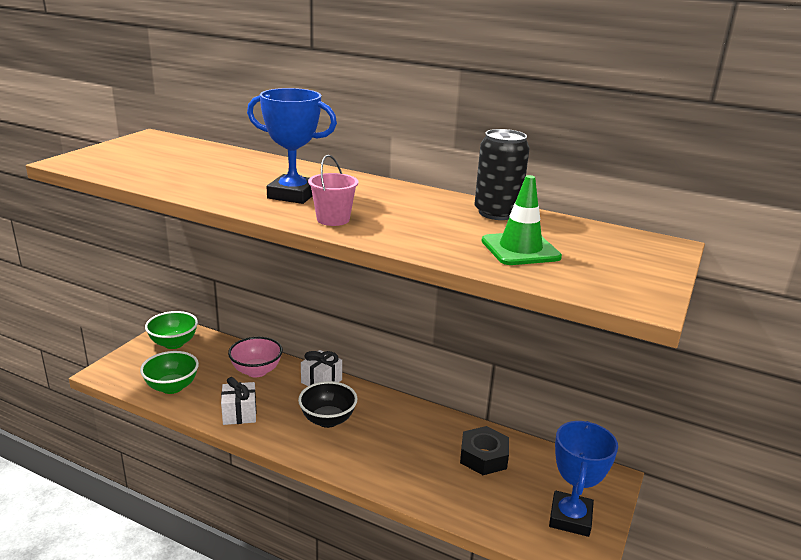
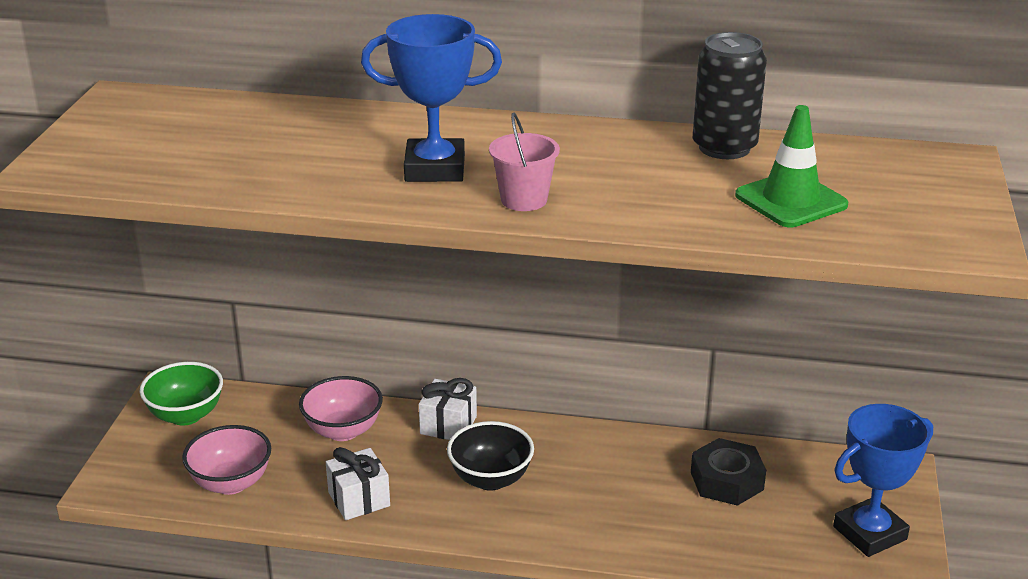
camera: 15 degrees left, 5 degrees up
(172, 387) = (231, 483): green bowl -> pink bowl
(570, 518) = (870, 533): blue trophy -> blue trophy turned 60 degrees clockwise

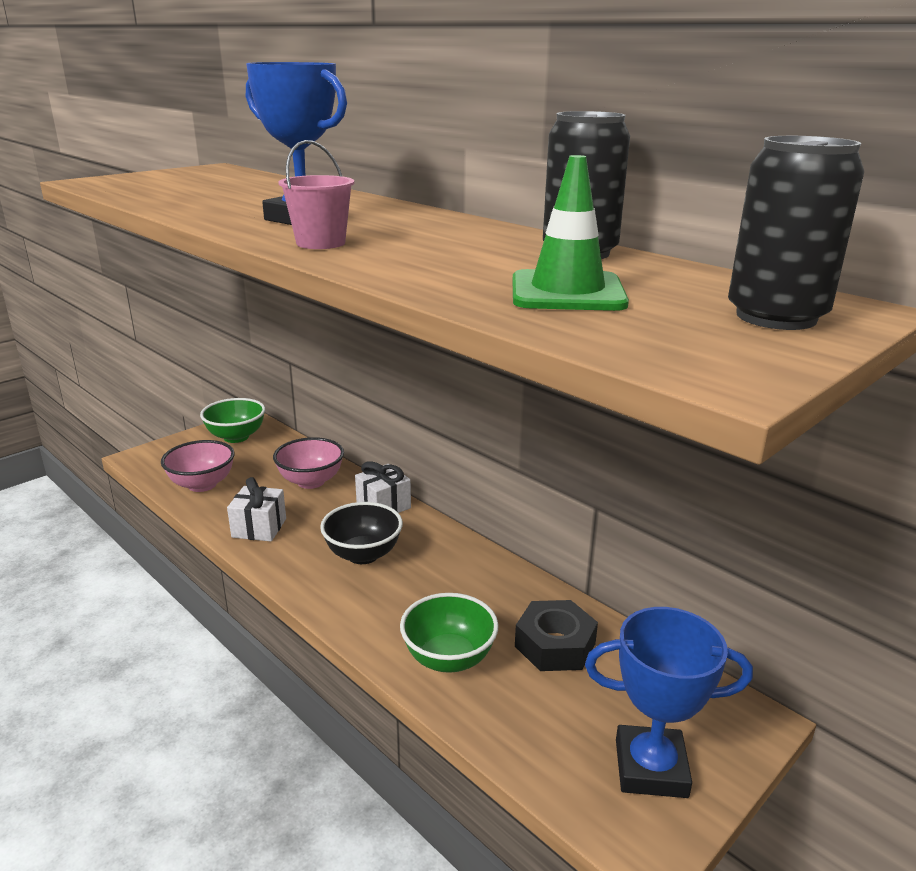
camera: 35 degrees right, 5 degrees down
(664, 529) = (449, 658): none -> green bowl
(931, 183) = (776, 317): none -> black can

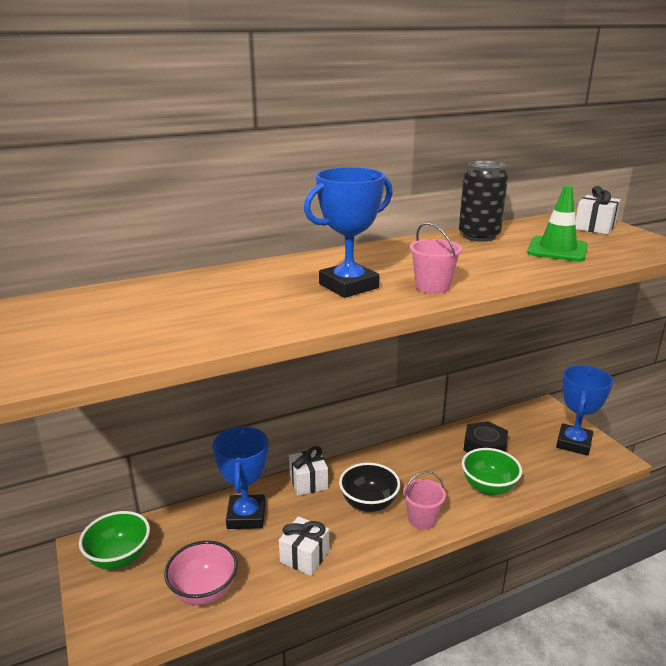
camera: 70 degrees left, 0 degrees up
(311, 481) = (246, 516): pink bowl -> blue trophy
(349, 601) = (422, 519): none -> pink bucket
(776, 317) = (594, 227): black can -> white gift

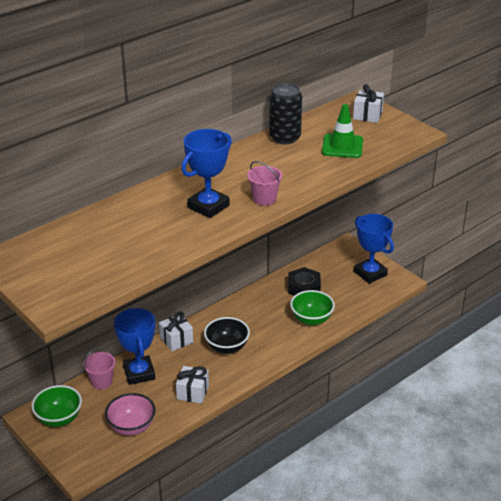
camera: 15 degrees left, 10 degrees up
(422, 519) = (268, 351): pink bucket -> pink bucket (101, 382)
(574, 443) = (370, 273): blue trophy -> blue trophy turned 45 degrees counterclockwise

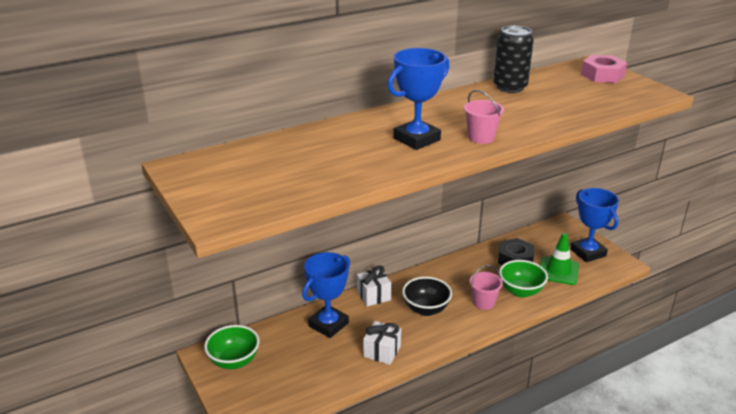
camera: 10 degrees right, 5 degrees down
(101, 382) = (287, 328): pink bucket -> pink bucket (483, 303)
(131, 427) = (309, 380): pink bowl -> none
(139, 373) = (328, 324): blue trophy -> blue trophy turned 45 degrees clockwise
(342, 146) = (573, 99): green traffic cone -> green traffic cone (558, 271)
(367, 115) = (602, 75): white gift -> pink nut

